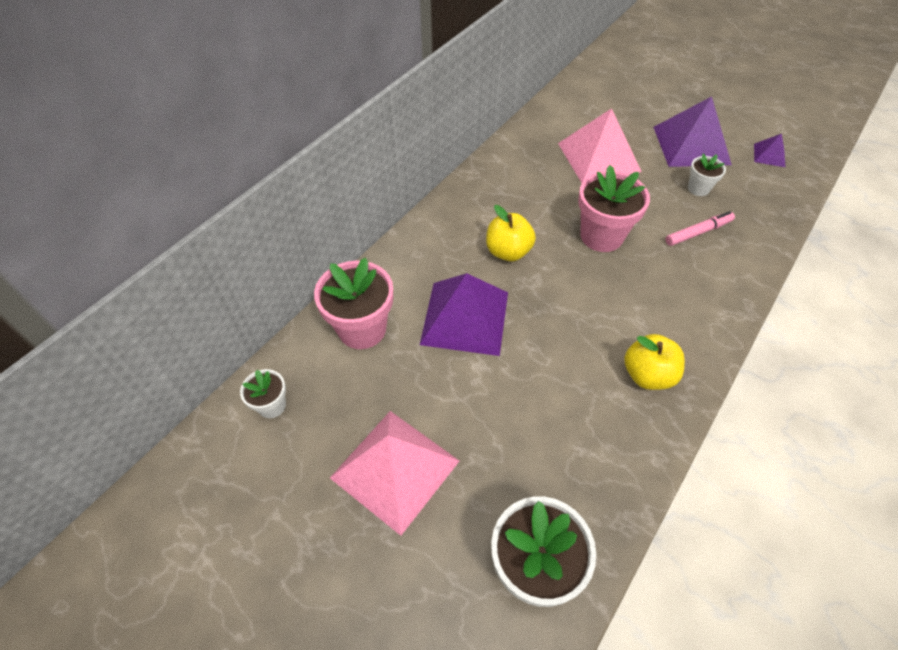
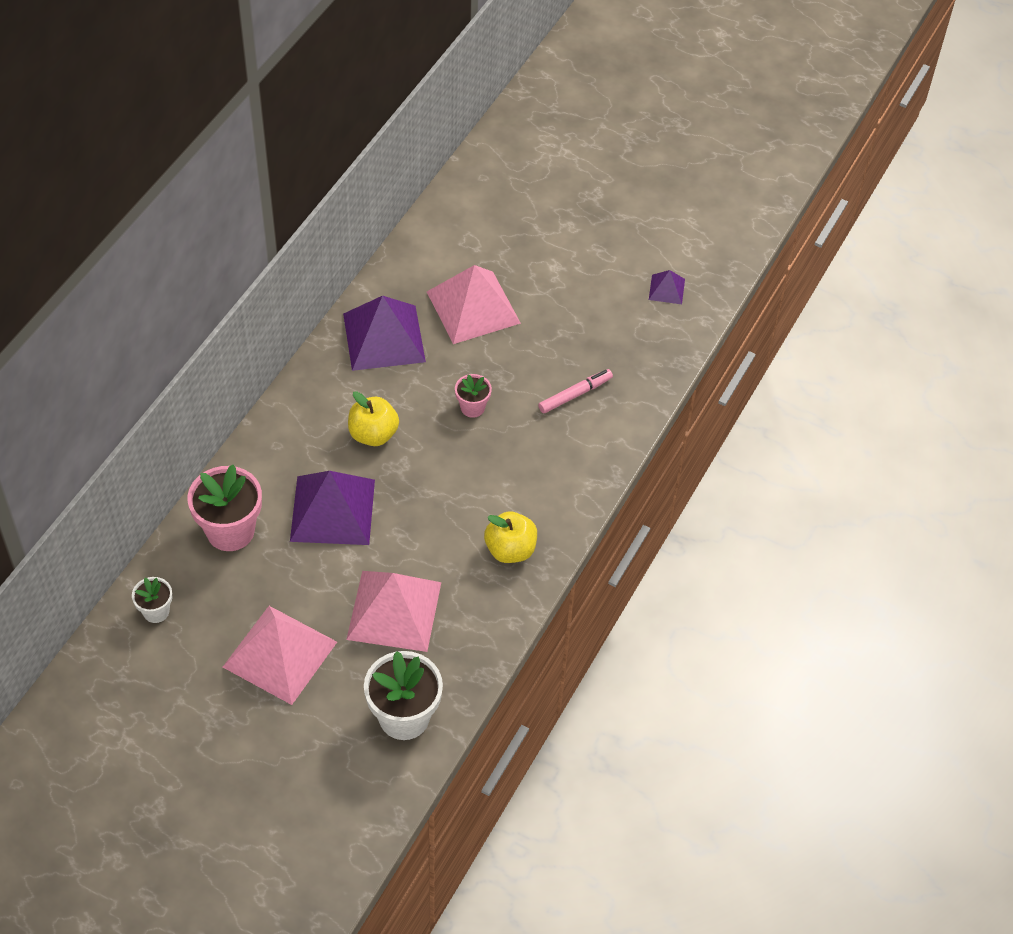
camera: 10 degrees left, 0 degrees up
(524, 430) = (394, 610): none -> pink pyramid
(601, 236) = (472, 407): pink flower pot -> pink flower pot, size x0.53
(691, 145) = (580, 282): purple pyramid -> purple pyramid (383, 337)
(698, 188) = (581, 340): white flower pot -> none

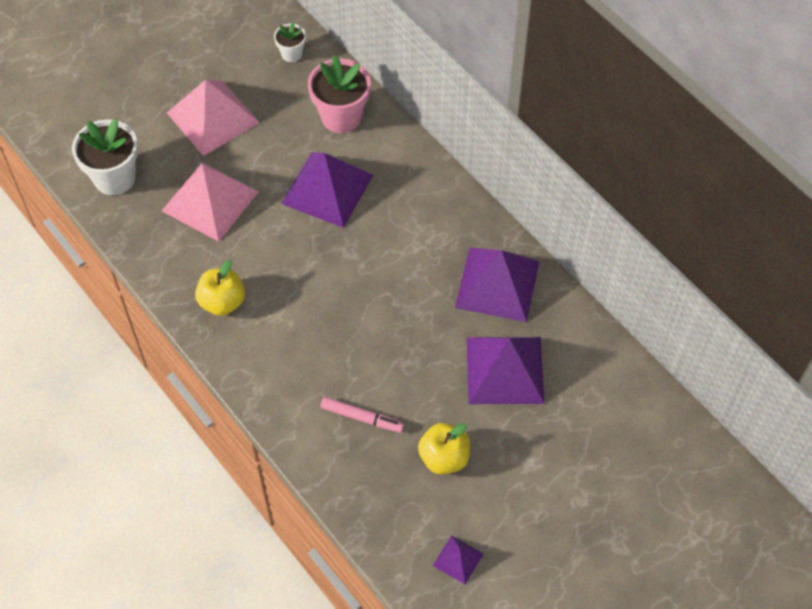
camera: 115 degrees right, 5 degrees up
(373, 434) = (391, 241): yellow apple -> yellow apple (444, 458)
(472, 407) = (385, 327): pink flower pot -> none
(473, 307) = (505, 370): pink pyramid -> purple pyramid
(575, 395) = (362, 418): pink marker -> pink marker turned 60 degrees counterclockwise

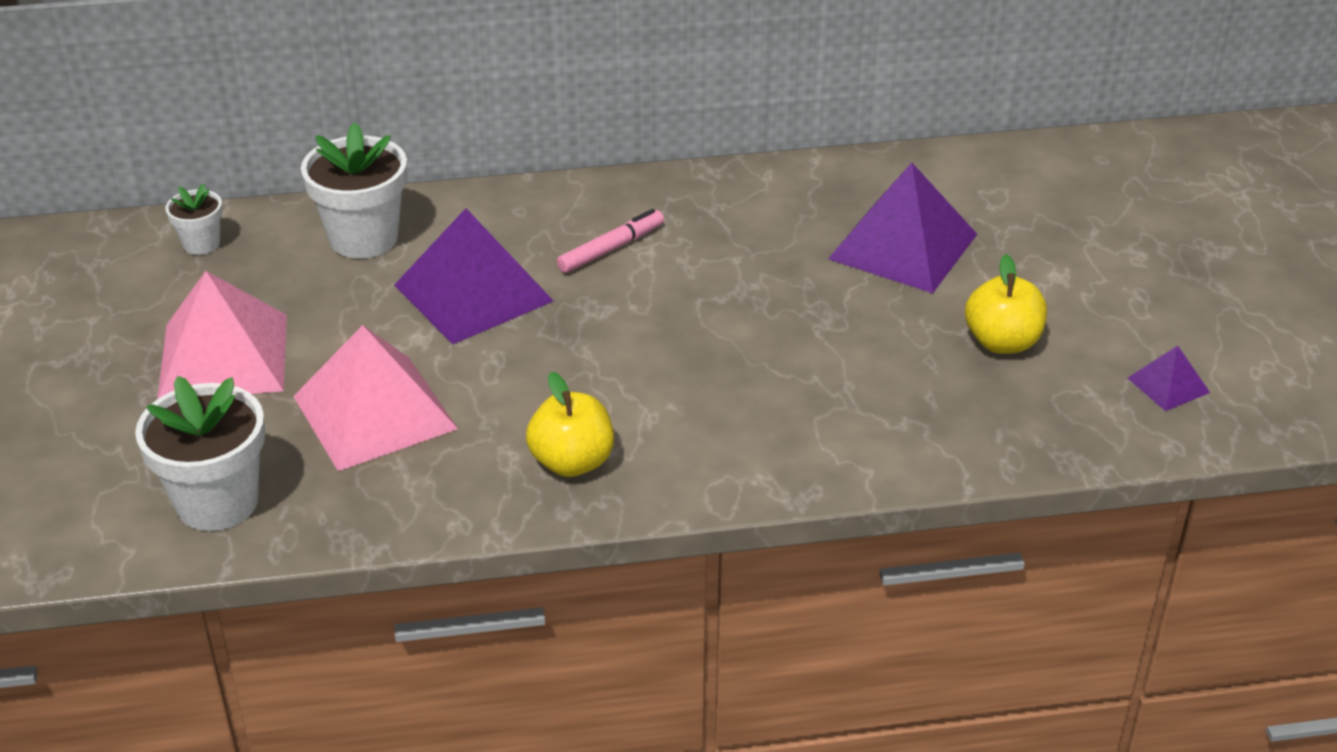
camera: 60 degrees left, 20 degrees down
(341, 117) = (364, 238): pink flower pot -> white flower pot
(362, 418) = (886, 393): pink marker -> pink marker (611, 249)
(497, 284) = (766, 206): purple pyramid -> none

